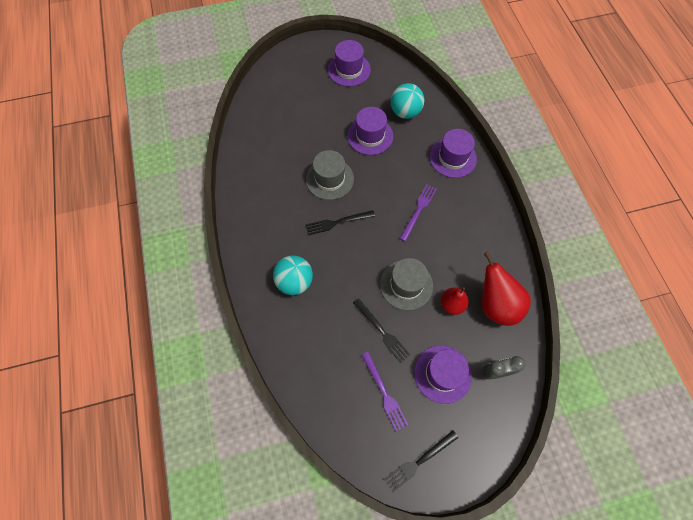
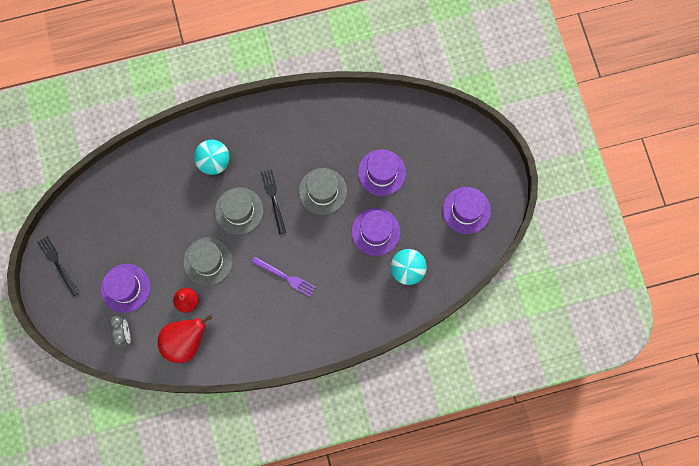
camera: 90 degrees right, 10 degrees up
(350, 255) = (239, 211): none -> grey hat
(382, 332) = (164, 238): black fork -> none
(384, 393) = (112, 238): purple fork -> none
(452, 158) = (348, 316): purple hat -> purple hat (381, 172)

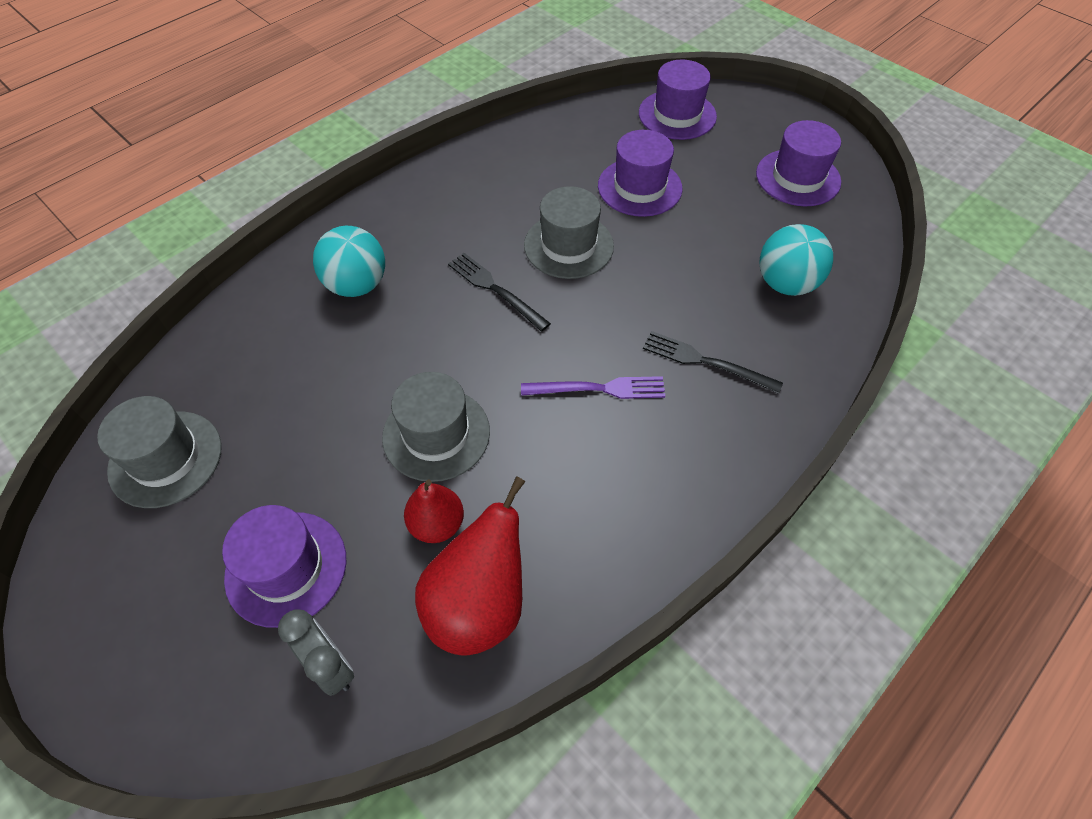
camera: 30 degrees left, 20 degrees down
(57, 264) = (101, 600): black fork -> black fork (706, 362)
(239, 211) = (445, 332): grey hat -> grey hat (165, 458)
(375, 231) = (693, 258): purple hat -> purple hat (677, 115)

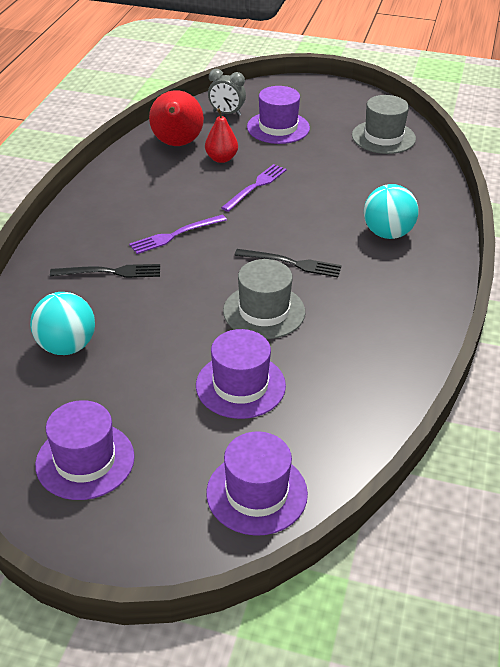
camera: 150 degrees right, 15 degrees down
(436, 434) = (256, 186): grey hat -> purple fork

